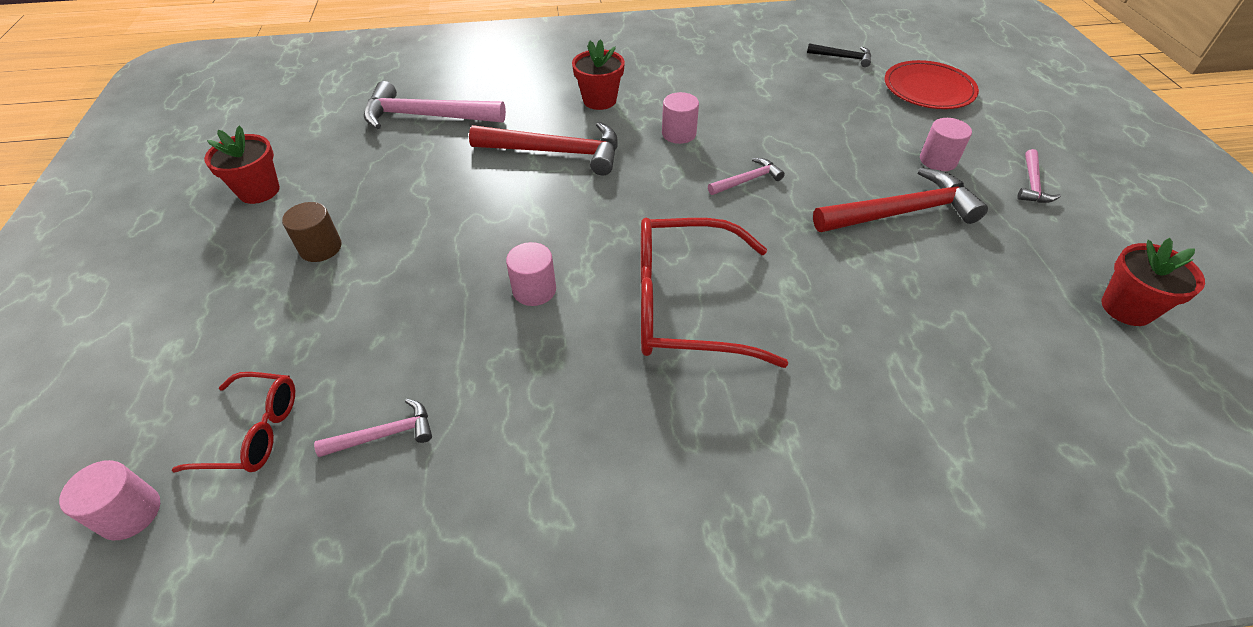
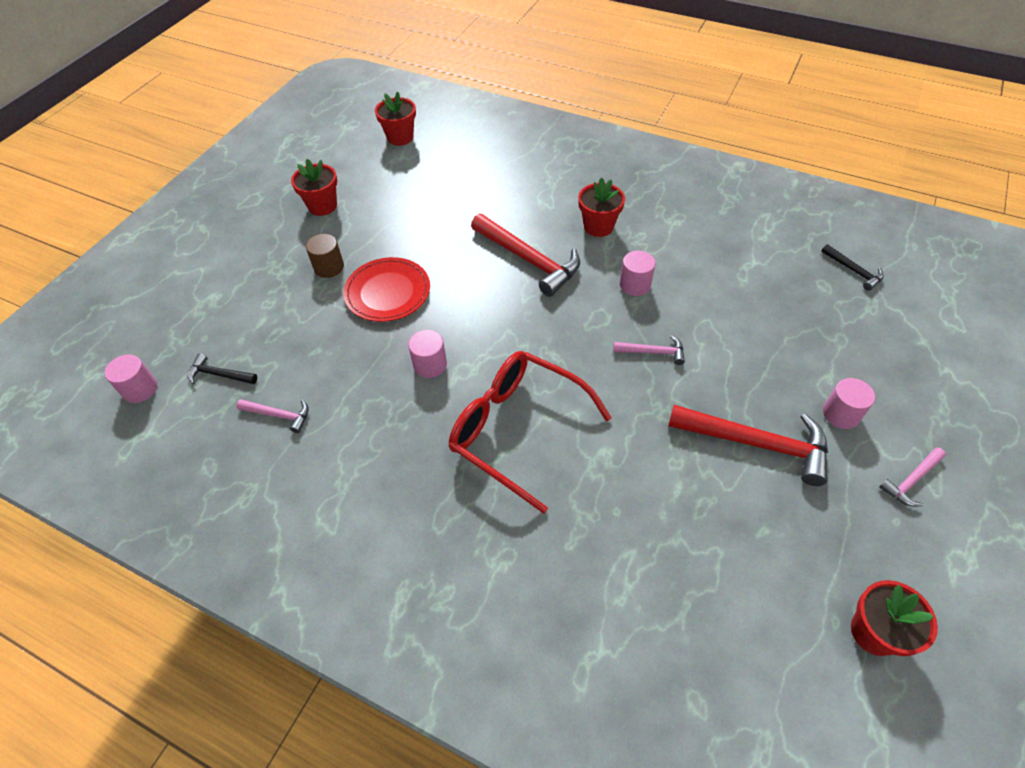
camera: 35 degrees right, 5 degrees up
(254, 431) = (219, 375): red glasses -> black hammer
(308, 95) = (400, 137): none -> red flower pot
(426, 116) = (463, 188): pink hammer -> none
(928, 89) = (908, 340): red plate -> red plate (387, 292)

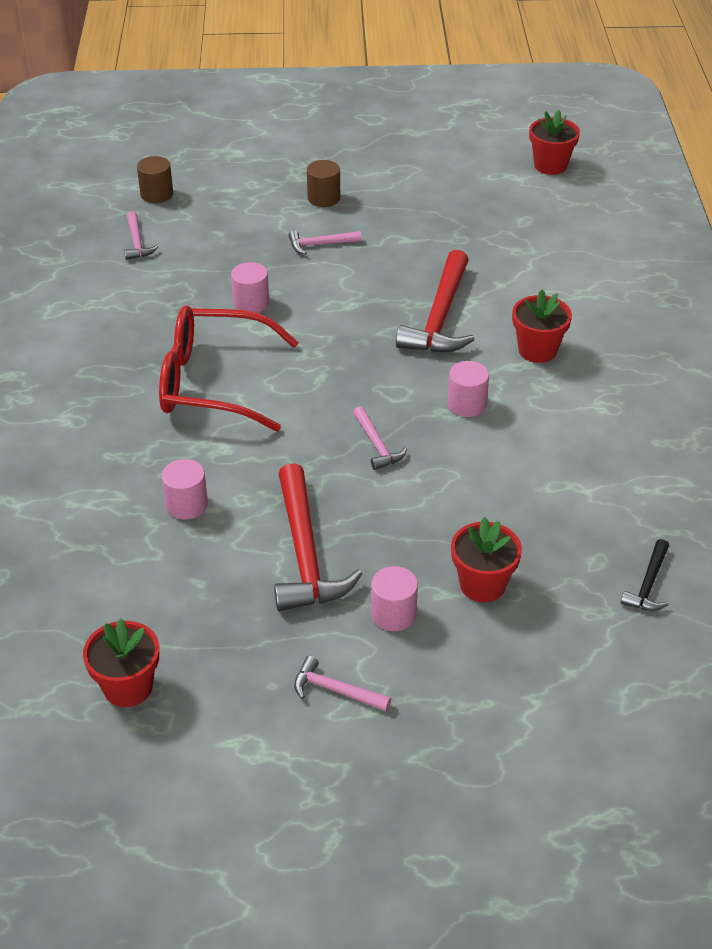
camera: 60 degrees right, 10 degrees down
(140, 389) = (115, 163): pink cylinder -> pink cylinder (186, 504)
(219, 375) = (156, 194): black hammer -> brown cylinder
(322, 206) = (401, 161): red flower pot -> red flower pot (482, 584)
(387, 292) = (320, 244): red plate -> pink hammer
(516, 429) = (212, 382): red glasses -> red glasses turned 90 degrees counterclockwise

